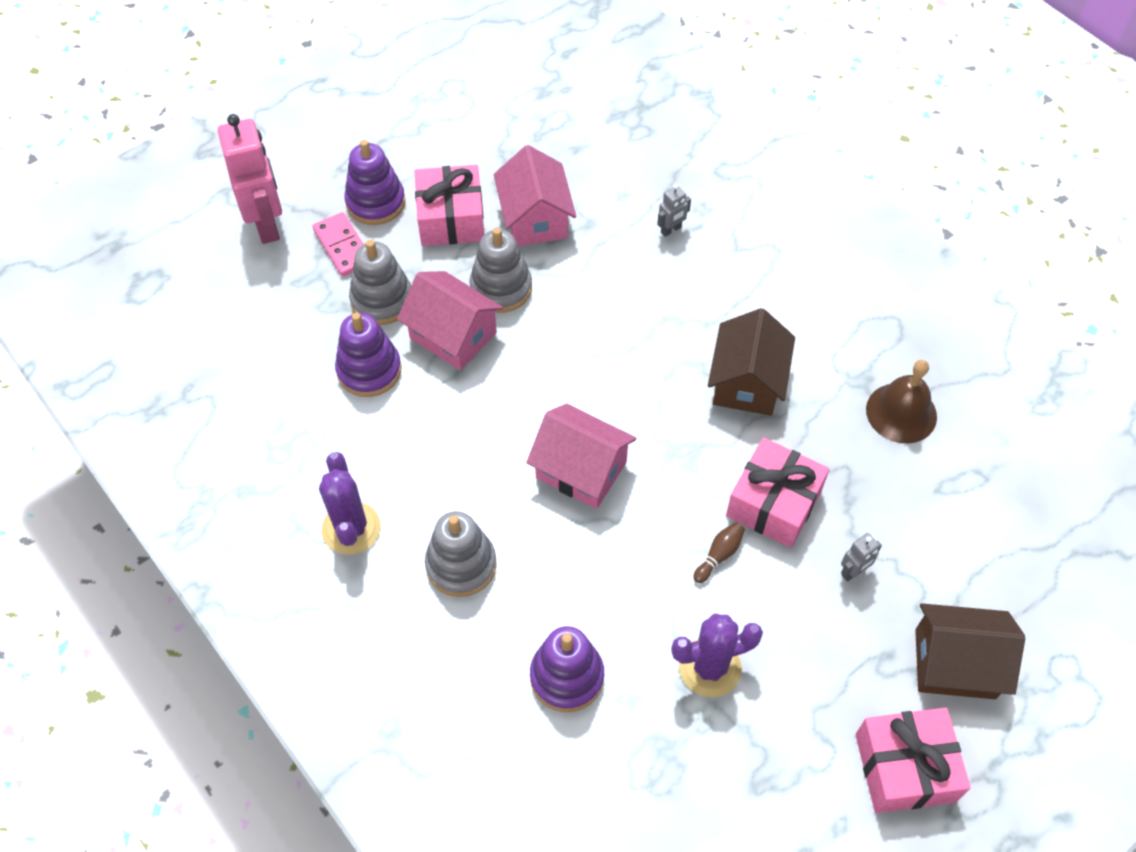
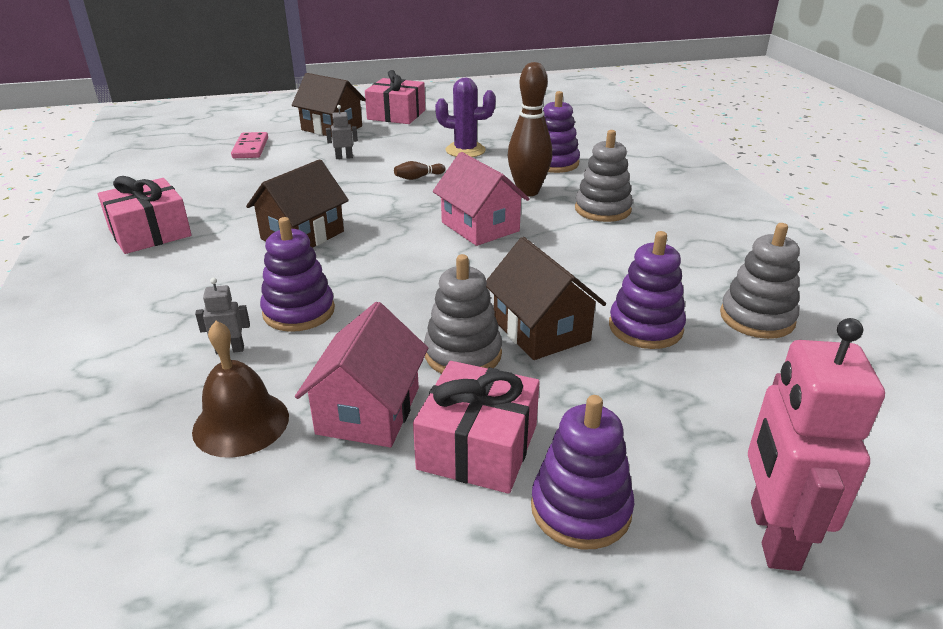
camera: 155 degrees left, 25 degrees down
(343, 247) = (649, 460): pink domino -> pink domino (250, 148)
(351, 528) = (687, 241): purple cactus -> none
(382, 300) = (611, 383): grey stacking toy -> grey stacking toy (757, 318)
(453, 335) = (541, 330): pink house -> brown house
(566, 574) = (528, 191): none -> brown bowling pin
(657, 283) = (299, 311): none -> purple stacking toy
(774, 503) = (358, 186): pink gift -> pink gift (150, 233)
(901, 413) = (217, 198): brown bell -> brown bell (241, 423)

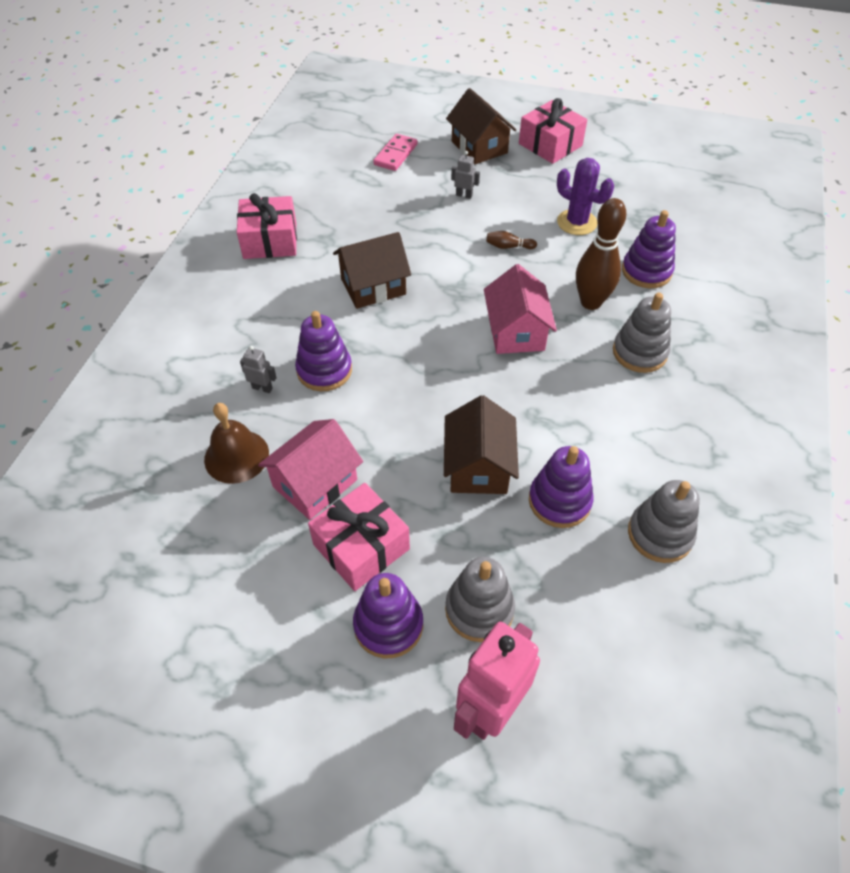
camera: 30 degrees right, 20 degrees up
(463, 354) = (407, 463): grey stacking toy -> grey stacking toy (479, 609)

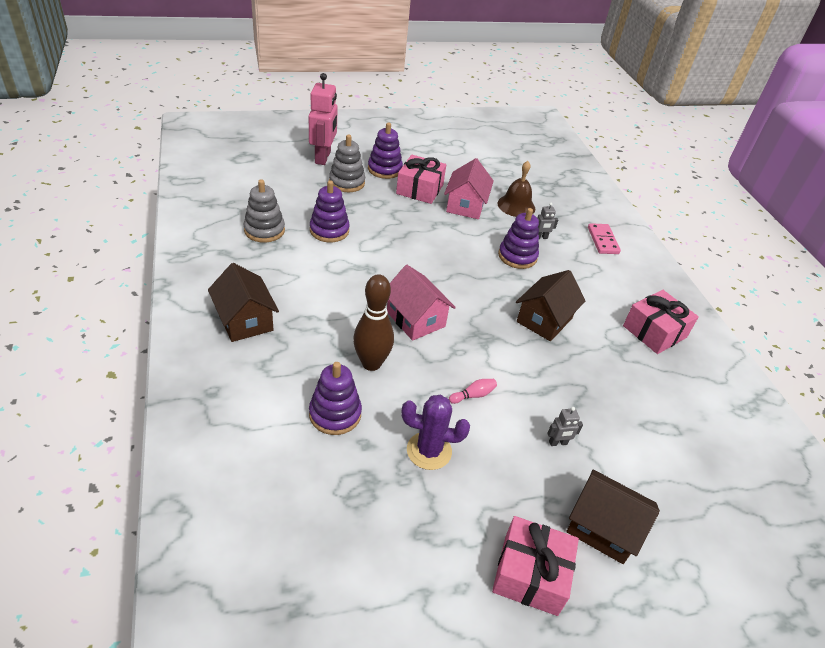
camera: 145 degrees right, 10 degrees down
(395, 154) = (669, 473): pink domino -> pink domino (603, 240)
(478, 466) = (385, 234): brown house -> brown house (245, 320)
(508, 247) = (473, 395): brown bowling pin -> pink bowling pin
(639, 352) = (313, 333): grey stacking toy -> none

